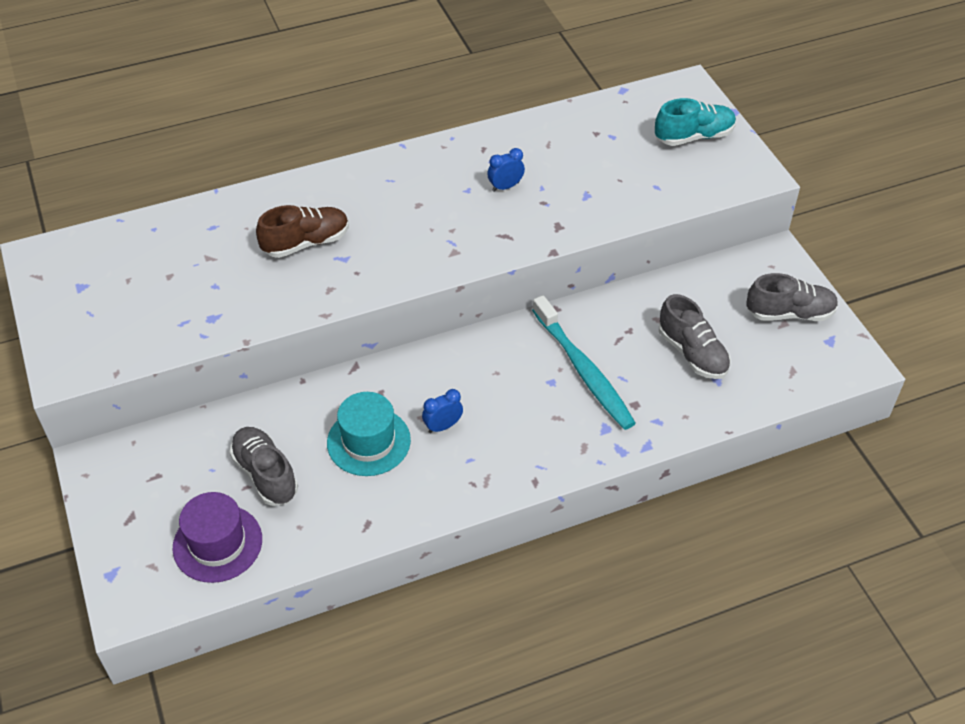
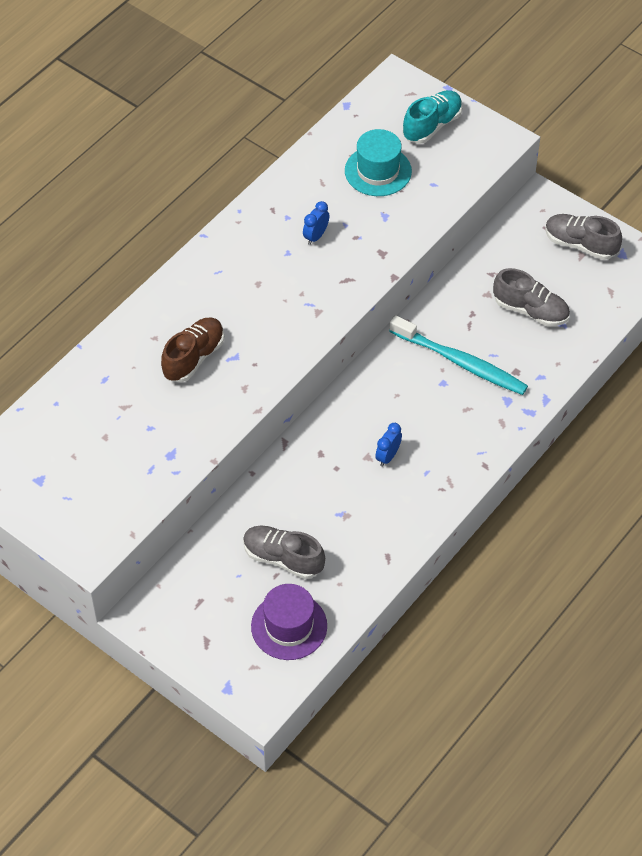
camera: 30 degrees left, 5 degrees up
(368, 441) = (341, 495): turquoise hat -> turquoise hat (378, 171)
(789, 313) = (580, 244): grey shoe -> grey shoe turned 120 degrees counterclockwise

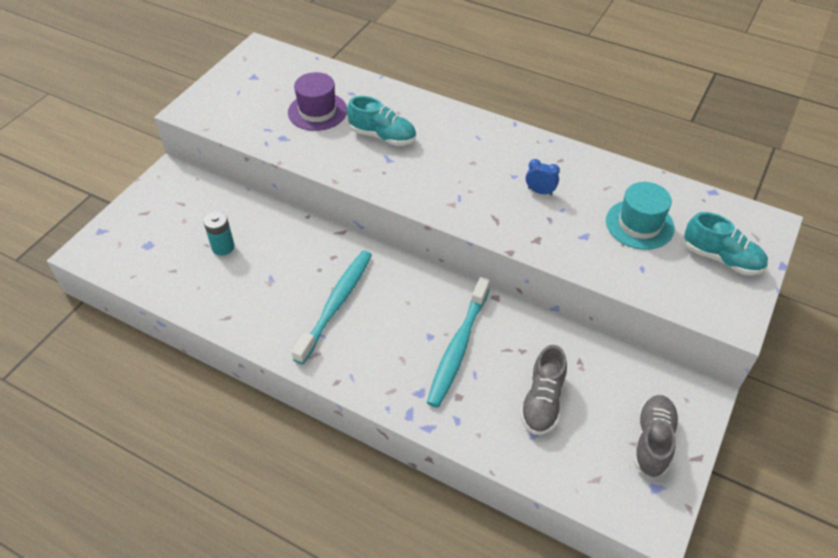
camera: 80 degrees right, 5 degrees down
(194, 357) = (383, 136): brown shoe -> turquoise shoe
(283, 558) = (223, 247): grey shoe -> turquoise battery
(289, 626) = (156, 260): purple hat -> purple hat (317, 111)
(388, 456) = (336, 304): blue clock -> turquoise toothbrush

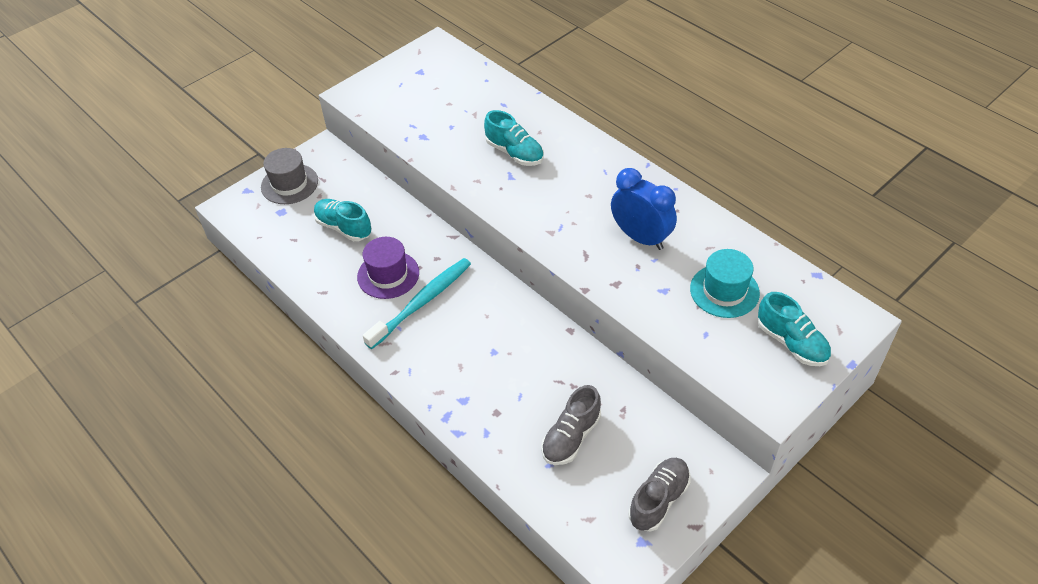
camera: 20 degrees right, 0 degrees up
(146, 215) = (289, 184): none -> grey hat
(223, 247) = (344, 227): turquoise battery -> turquoise shoe
(317, 111) = (464, 117): purple hat -> purple hat (388, 275)
(458, 348) = (515, 368): turquoise toothbrush -> none
(540, 191) = (640, 237): blue clock -> blue clock, size x2.06

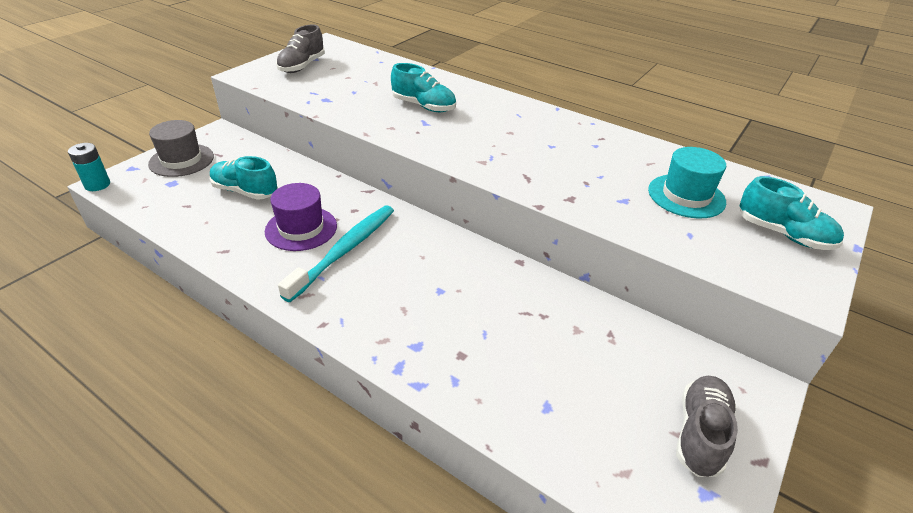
camera: 15 degrees left, 10 degrees down
(219, 208) = (97, 185): none -> turquoise battery
(571, 437) = (562, 372): grey shoe -> grey shoe (302, 66)
(640, 237) = (577, 160): blue clock -> none

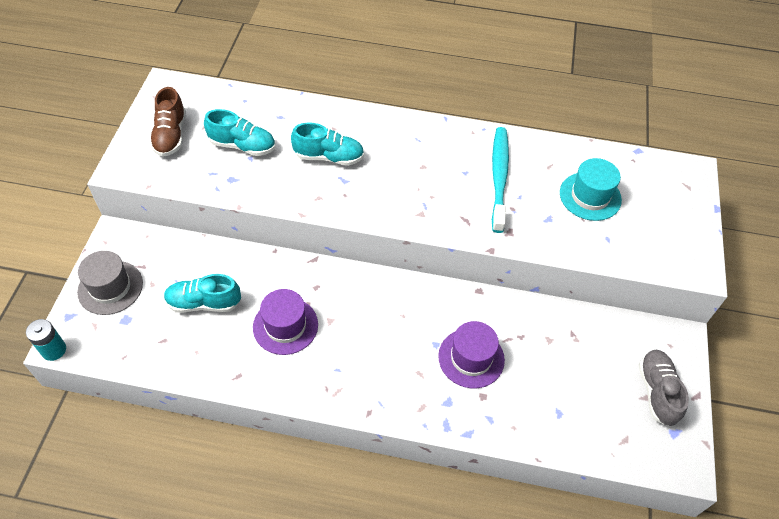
camera: 25 degrees left, 15 degrees up
(302, 66) = (171, 135): grey shoe -> brown shoe
(345, 250) = (338, 334): turquoise toothbrush -> turquoise toothbrush (499, 177)
(471, 315) = (471, 358): none -> purple hat
(783, 234) = (667, 213): turquoise shoe -> turquoise shoe (242, 146)

